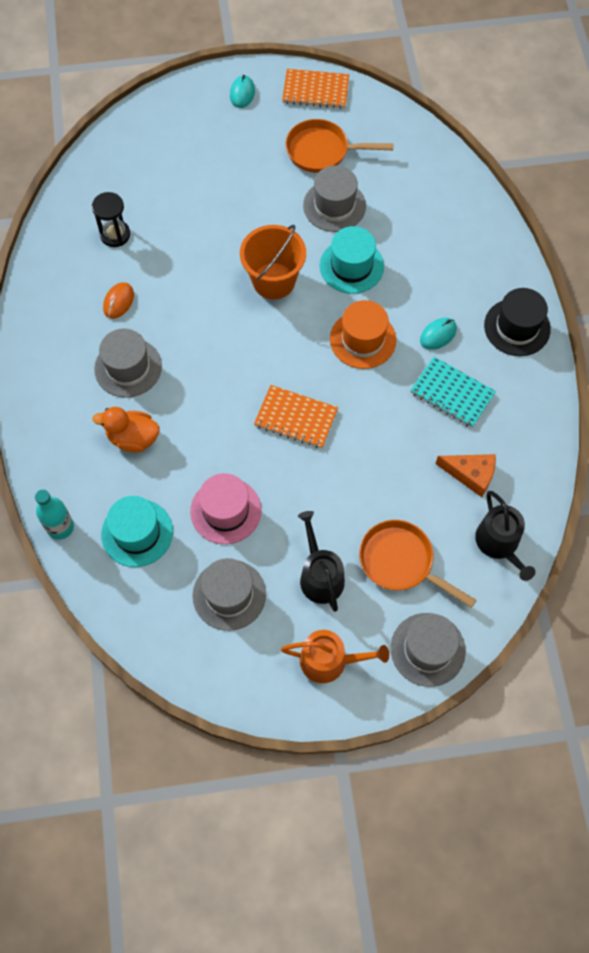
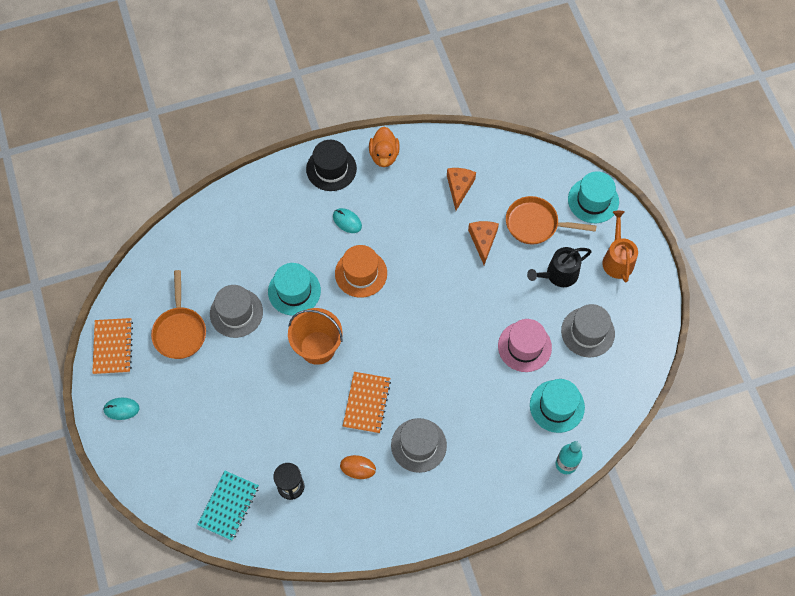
camera: 100 degrees left, 0 degrees up
(133, 438) = (480, 427): orange duck -> orange duck (384, 155)
(296, 418) = (438, 310): orange notebook -> orange notebook (366, 403)
(386, 489) = (483, 240): none -> orange cheese
(401, 562) = (536, 224): orange pan -> orange pan turned 75 degrees clockwise
(427, 649) = (593, 200): grey hat -> turquoise hat
(452, 393) = (396, 206): turquoise notebook -> turquoise notebook (229, 506)
(499, 544) = (507, 165): black watering can -> none

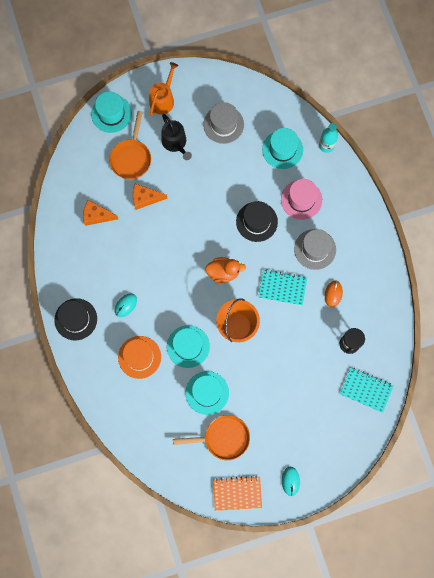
camera: 90 degrees left, 10 degrees up
(236, 313) = (207, 392): grey hat -> turquoise hat
(361, 273) = (173, 293): orange hat -> orange hat (139, 357)
(366, 403) = (282, 288): orange notebook -> turquoise notebook
(384, 155) = (64, 275): orange duck -> orange duck (223, 272)
(455, 372) = (256, 221): none -> black hat
(524, 346) = (235, 170): pink hat -> pink hat (301, 199)
(617, 259) = (163, 99): orange watering can -> orange watering can turned 120 degrees clockwise

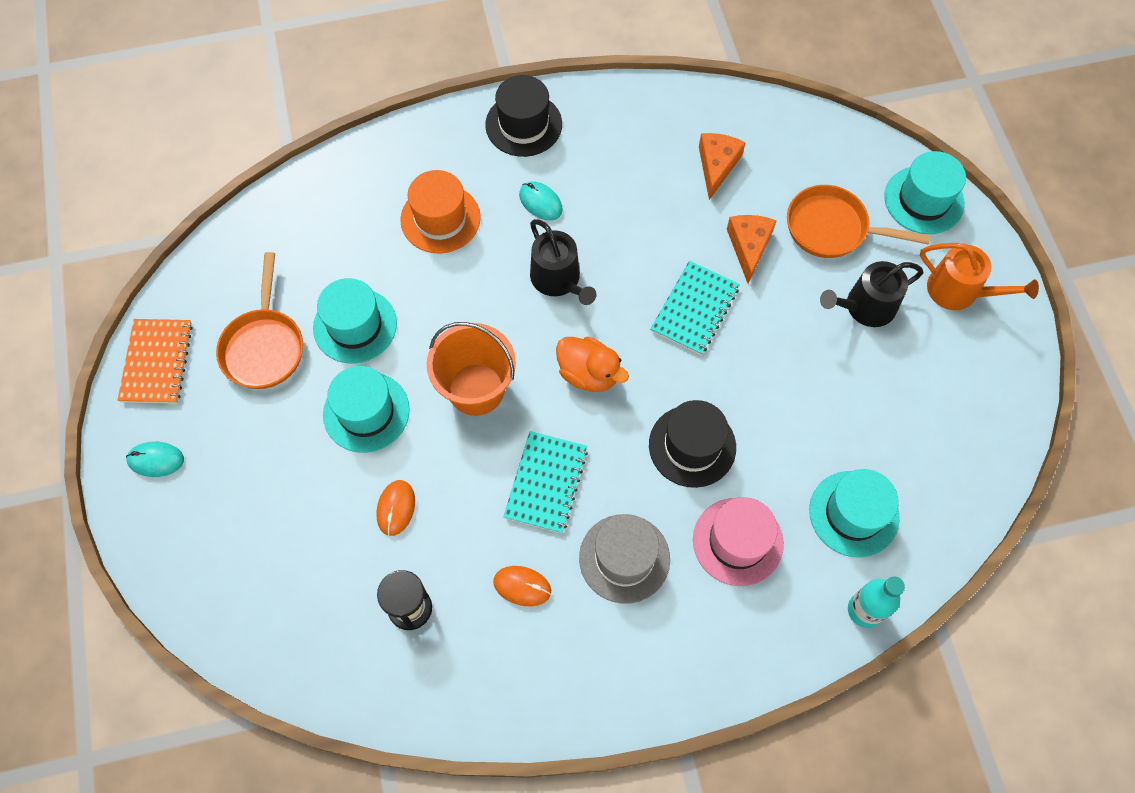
camera: 95 degrees right, 10 degrees down
(172, 292) = (558, 280): none -> black watering can
(188, 346) = (448, 300): turquoise hat -> turquoise hat (366, 412)
(223, 124) = (908, 400): grey hat -> none
(223, 272) = (589, 374): orange duck -> orange duck turned 60 degrees counterclockwise
(302, 357) = (396, 508): none -> orange mouse
(366, 390) = (305, 631): turquoise notebook -> turquoise notebook (694, 309)

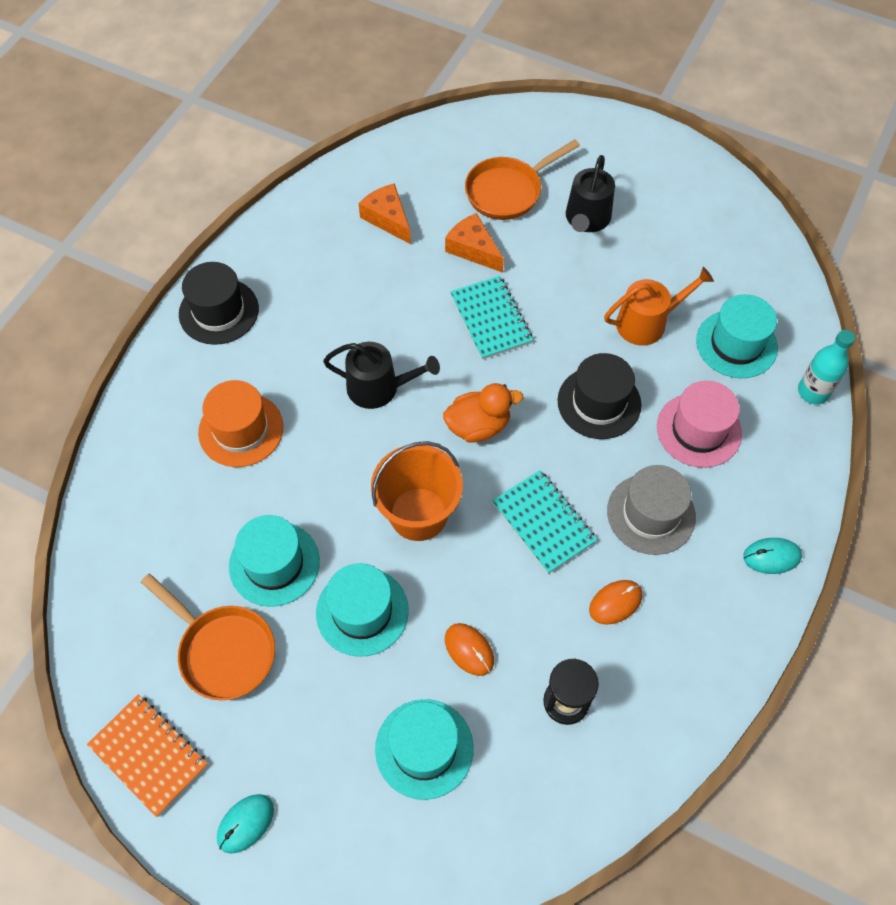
camera: 50 degrees left, 5 degrees down
(540, 202) = (299, 350): turquoise mouse -> turquoise mouse (771, 556)
(923, 200) = (538, 126): turquoise hat -> turquoise hat (424, 748)
(959, 291) = (624, 160): orange watering can -> orange watering can (647, 322)

